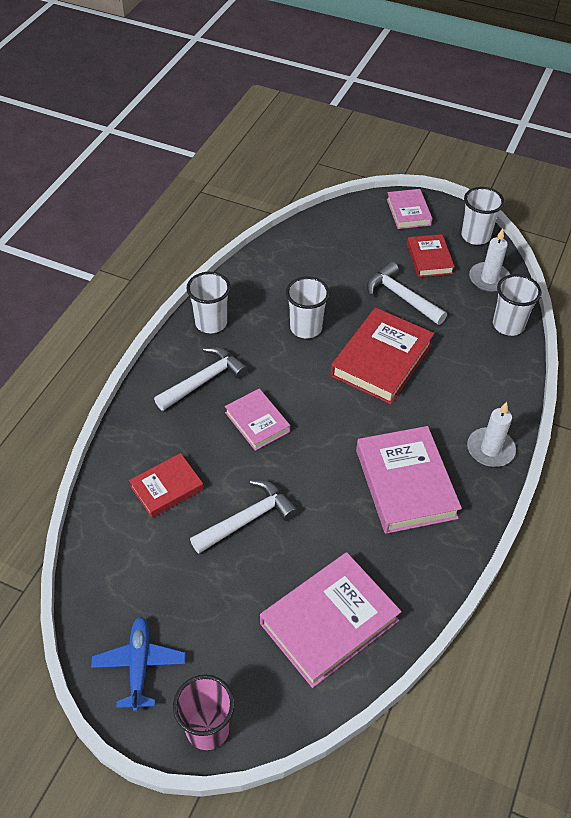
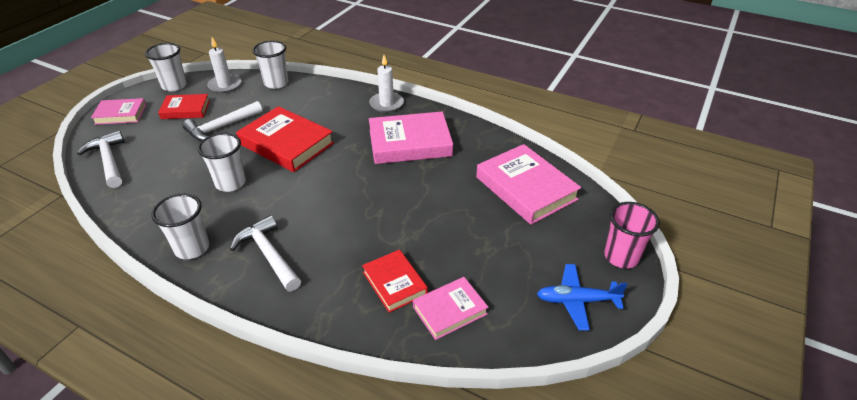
camera: 85 degrees left, 10 degrees down
(247, 519) = (434, 228): white hammer -> white hammer (109, 161)
(257, 422) = (331, 219): pink book -> pink book (450, 310)

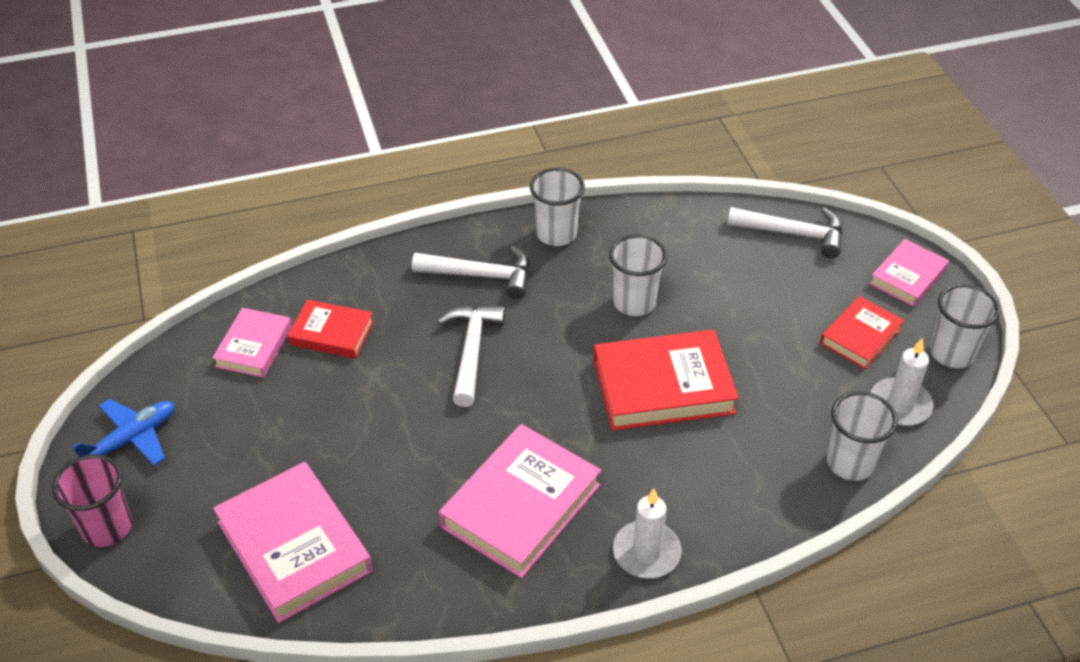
camera: 135 degrees right, 5 degrees up
(221, 127) = (773, 348): white hammer -> white hammer (471, 351)
(526, 188) = (294, 546): pink book -> pink book turned 45 degrees clockwise

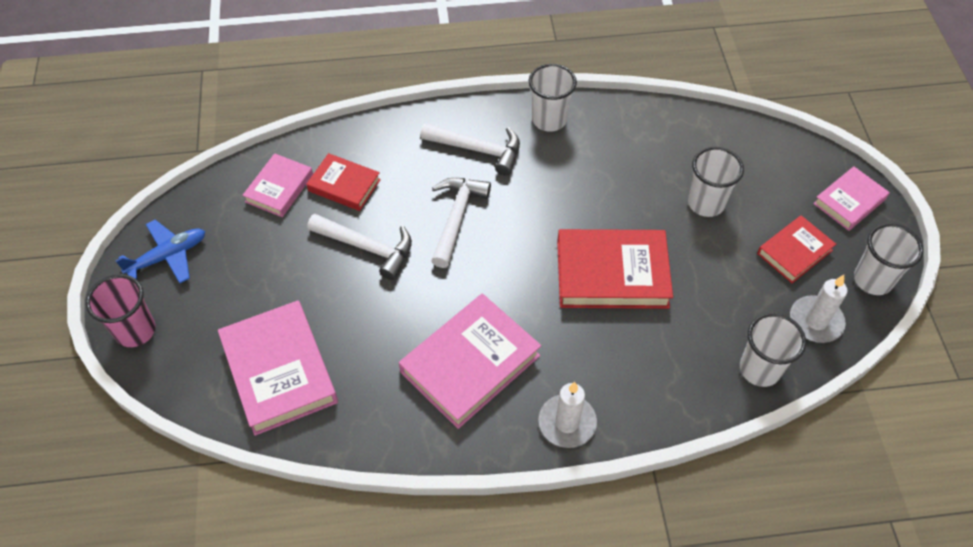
camera: 10 degrees right, 10 degrees up
(634, 303) = (603, 193): white cup -> white cup (706, 203)
(793, 234) = (755, 147): white hammer -> white hammer (367, 247)

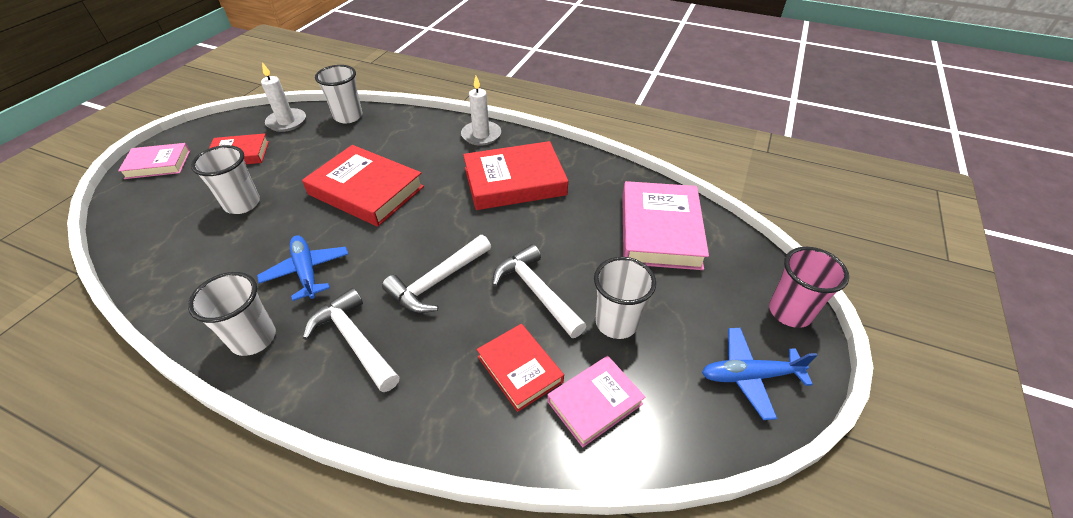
camera: 150 degrees left, 10 degrees down
(470, 364) = (514, 181): pink book -> red book
(570, 176) = (307, 271): none -> blue plane
(872, 280) = (225, 125): white cup -> white cup (616, 323)

